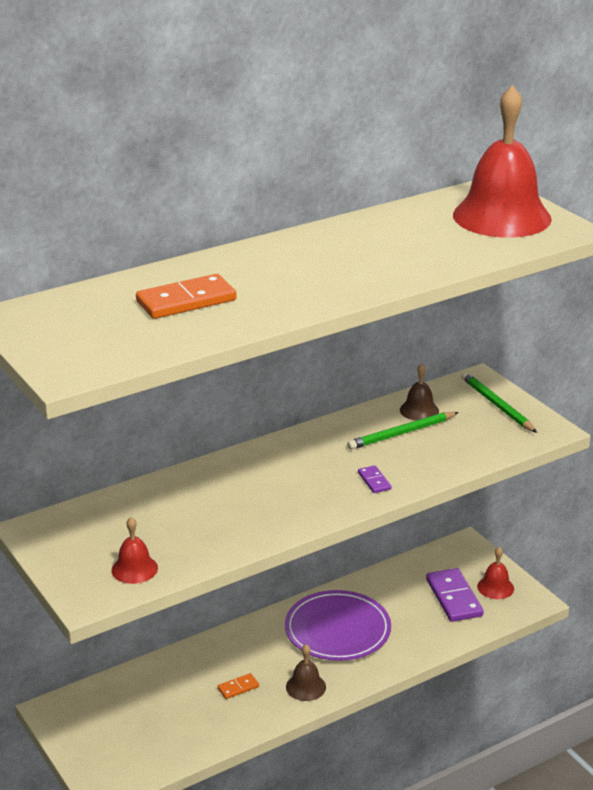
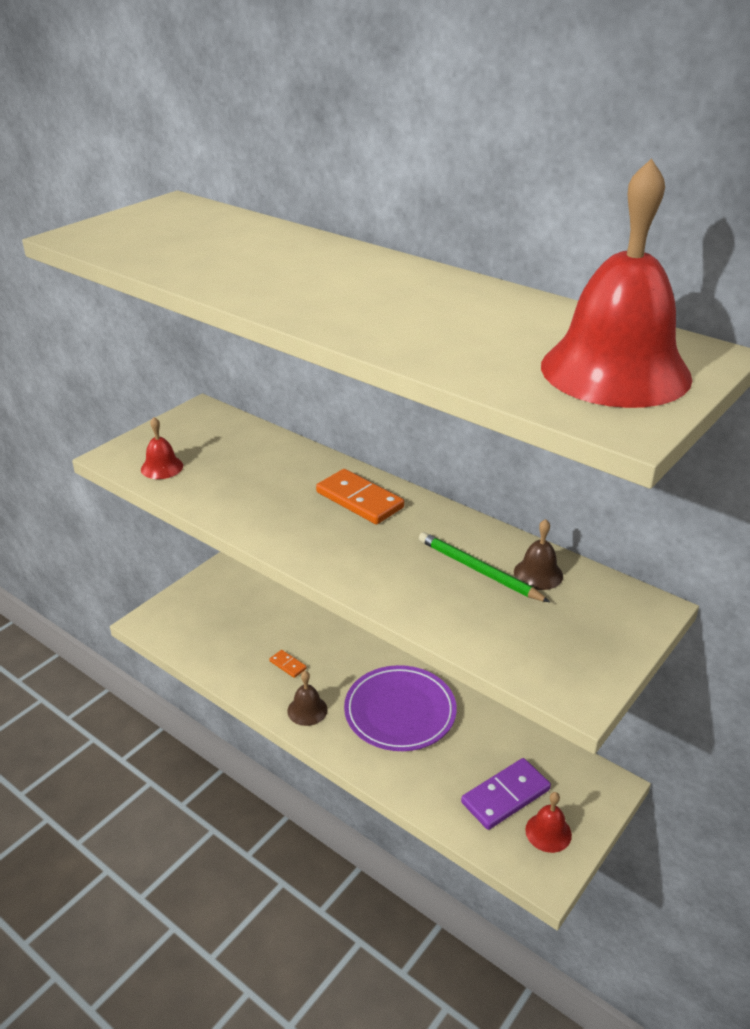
camera: 70 degrees right, 5 degrees up
(186, 301) = (237, 251): orange domino -> orange domino (359, 500)
(374, 481) = (369, 570): purple domino -> none
(497, 405) = (601, 635): green pencil -> none

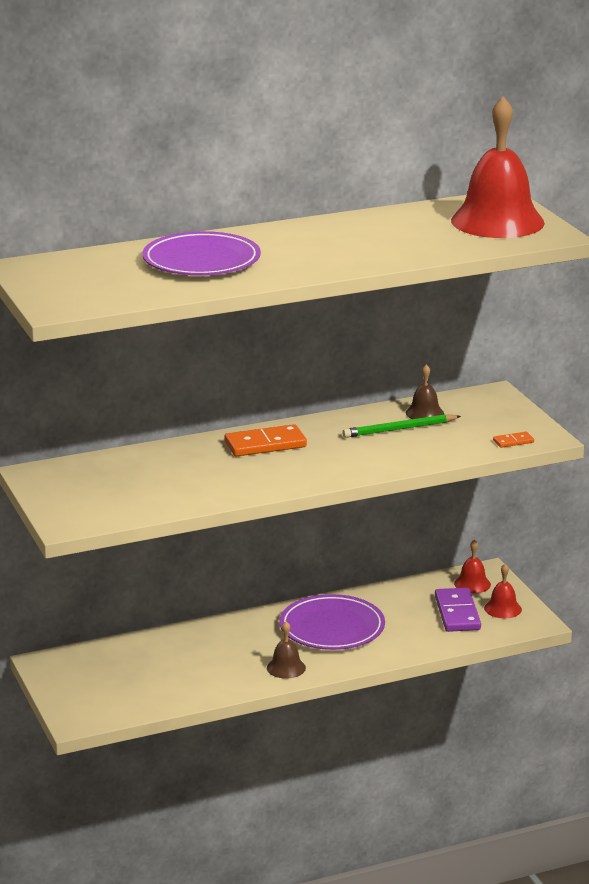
camera: 60 degrees left, 10 degrees down
(162, 467) = (114, 507): red bell -> red bell (472, 584)
(264, 257) = (201, 261): none -> purple plate
(288, 665) = (221, 662): orange domino -> orange domino (513, 441)

